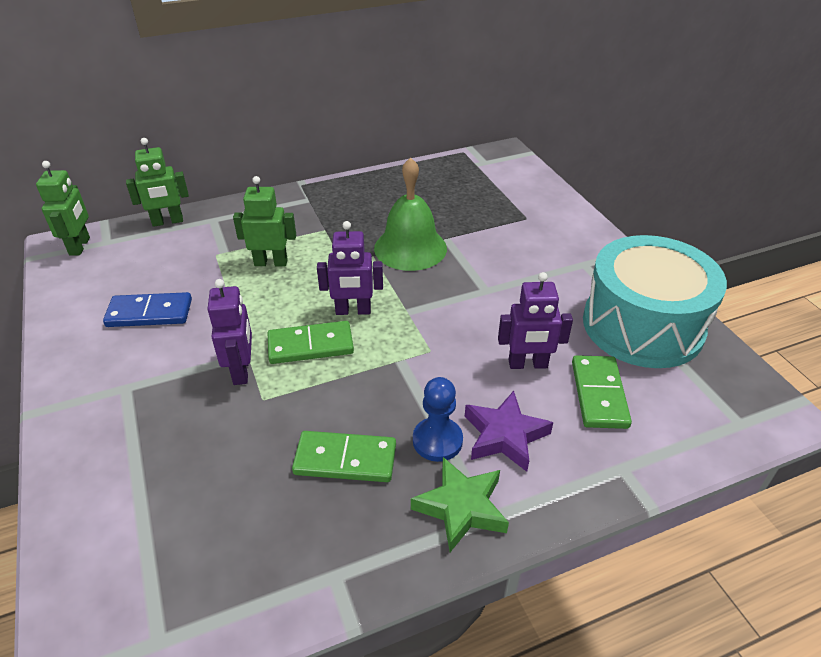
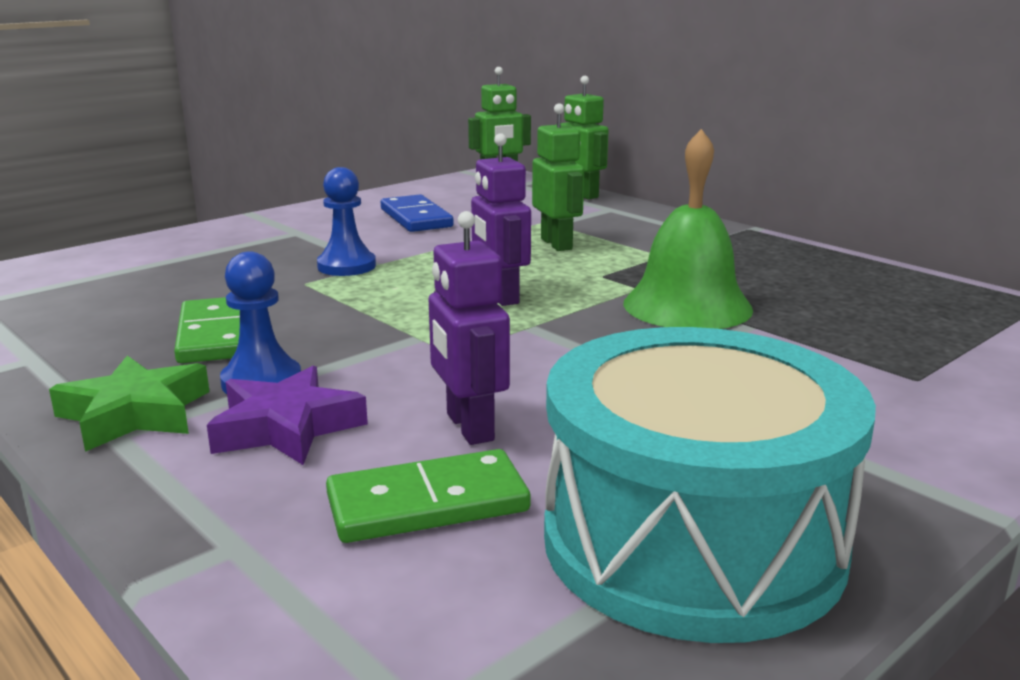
camera: 70 degrees right, 20 degrees down
(242, 371) = (346, 266): purple robot -> blue pawn
(310, 345) = (412, 287): green domino -> none

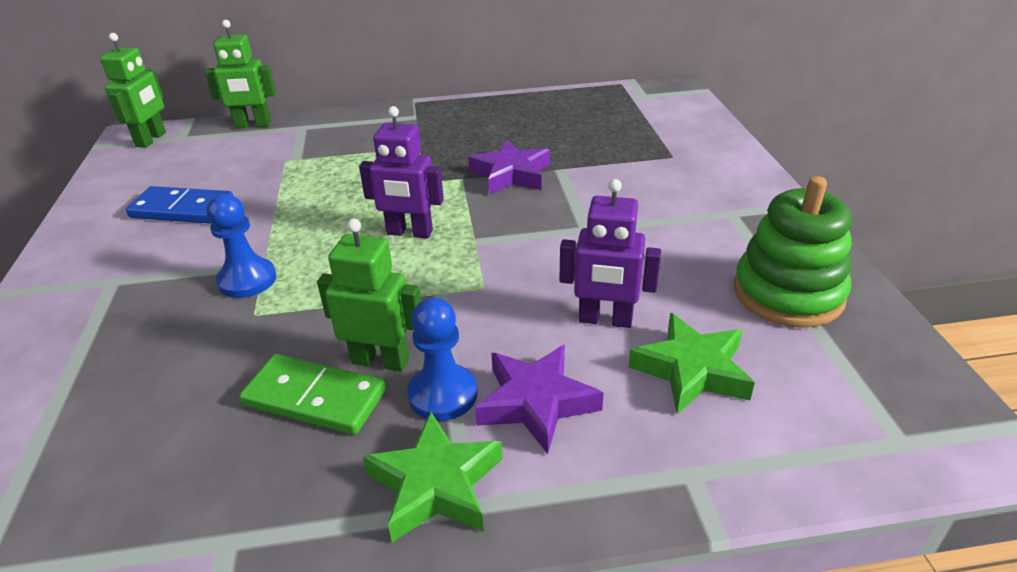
camera: 55 degrees left, 15 degrees up
(427, 503) = (691, 370): green domino -> green star
(557, 244) = (341, 173): green robot -> green robot (380, 360)
(687, 306) = (511, 174): green bell -> purple star
(692, 541) = (788, 293): turquoise drum -> green stacking toy

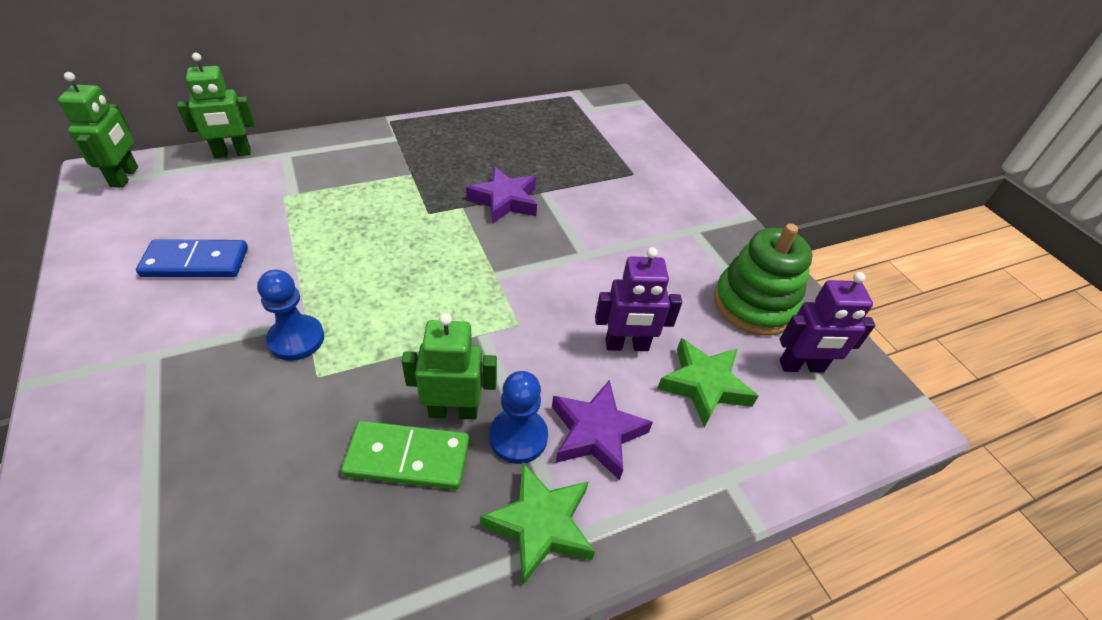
camera: 20 degrees left, 10 degrees up
(409, 233) = (434, 272): purple robot -> purple robot (801, 366)

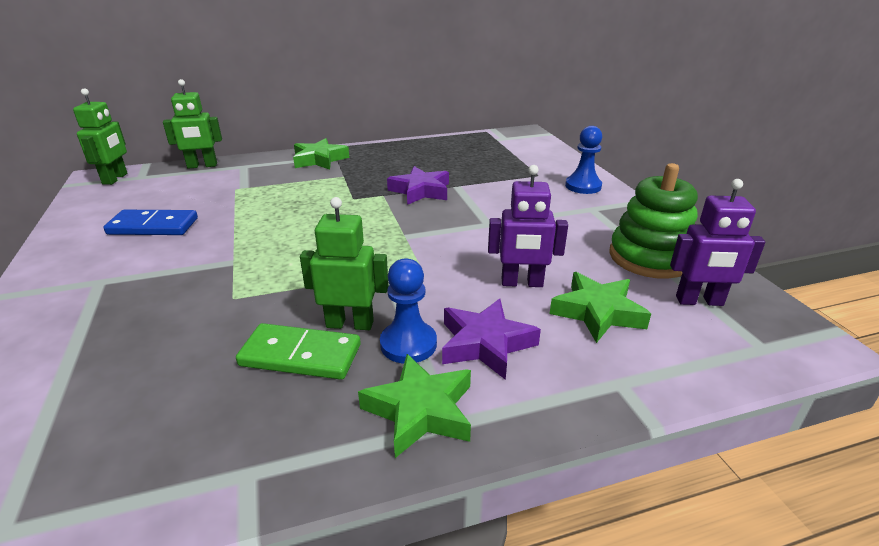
camera: 10 degrees right, 15 degrees down
(296, 339) = (221, 273): blue pawn -> blue pawn (583, 186)
(377, 144) = (319, 159): none -> green star

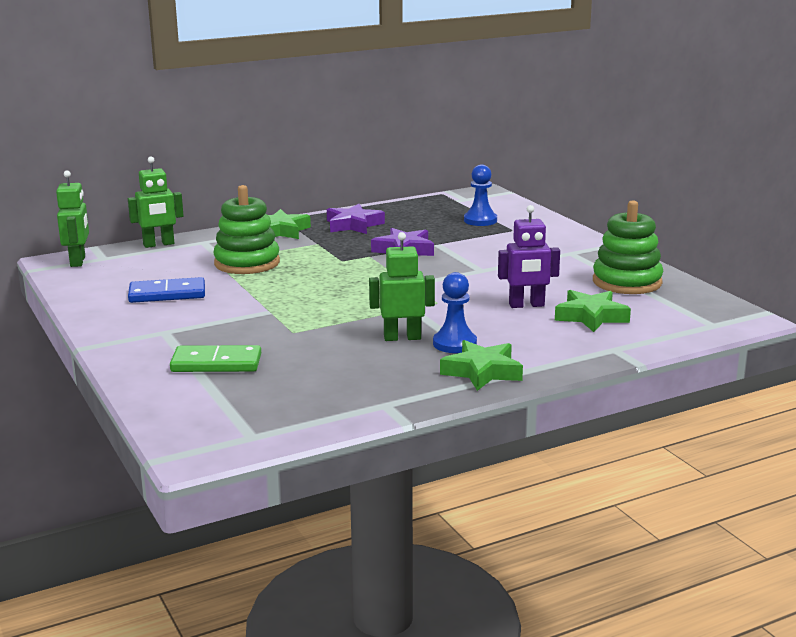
camera: 10 degrees left, 10 degrees down
(261, 194) = (247, 263): none -> green stacking toy
(300, 355) = (377, 355): green domino -> green domino (216, 363)
(485, 344) = (512, 339): purple star -> purple star (353, 225)
(583, 186) = (558, 236): blue pawn -> blue pawn (480, 220)
(699, 301) = (667, 305): purple robot -> none

